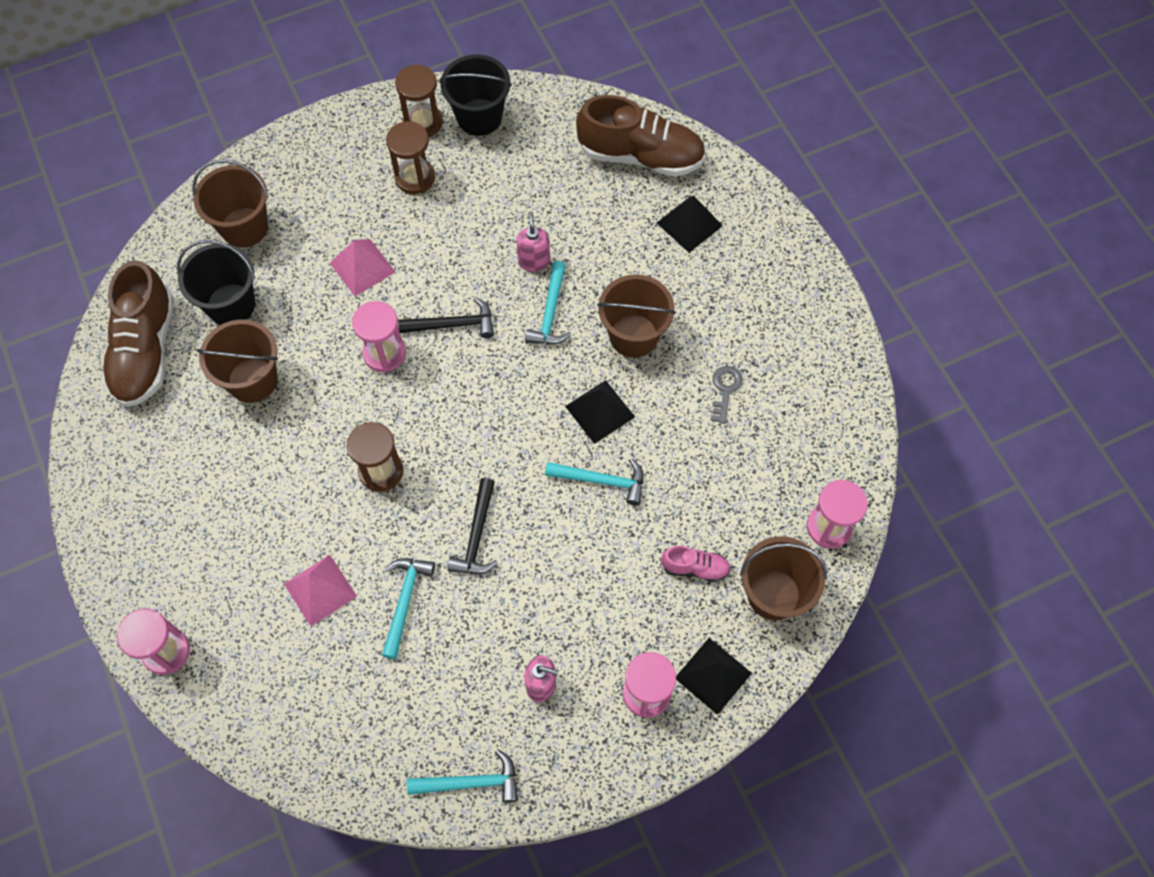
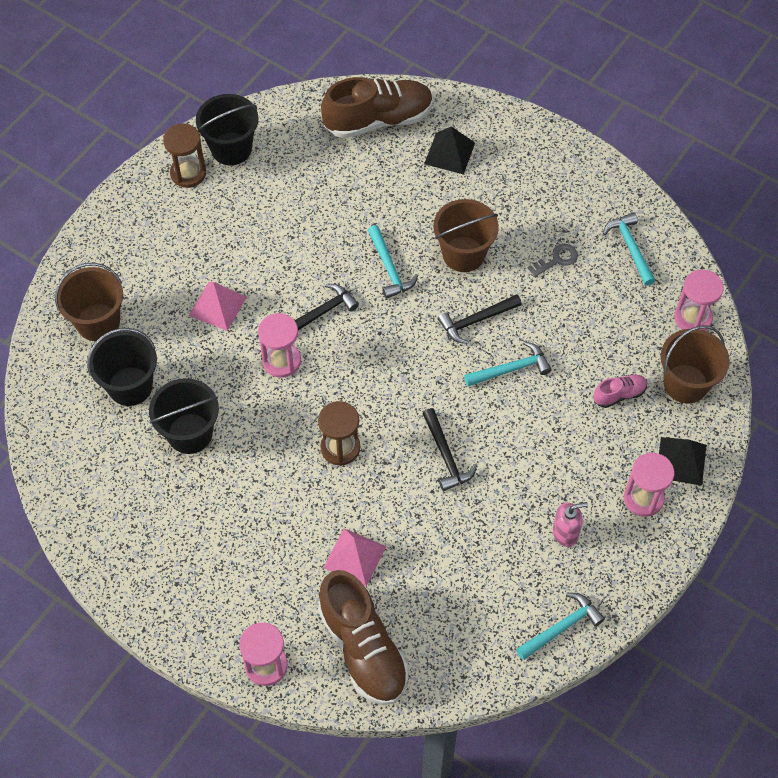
camera: 30 degrees left, 5 degrees down
(145, 350) = (84, 456): brown shoe -> brown shoe (363, 648)
(252, 380) = (190, 433): brown bucket -> black bucket
(405, 601) = (425, 530): turquoise hammer -> turquoise hammer (630, 247)
(415, 178) = (212, 218): brown hourglass -> none
(534, 261) = (350, 236): pink soap dispenser -> none
(600, 411) = (476, 321): black pyramid -> black hammer
(725, 390) = (557, 260): grey key -> grey key turned 75 degrees clockwise

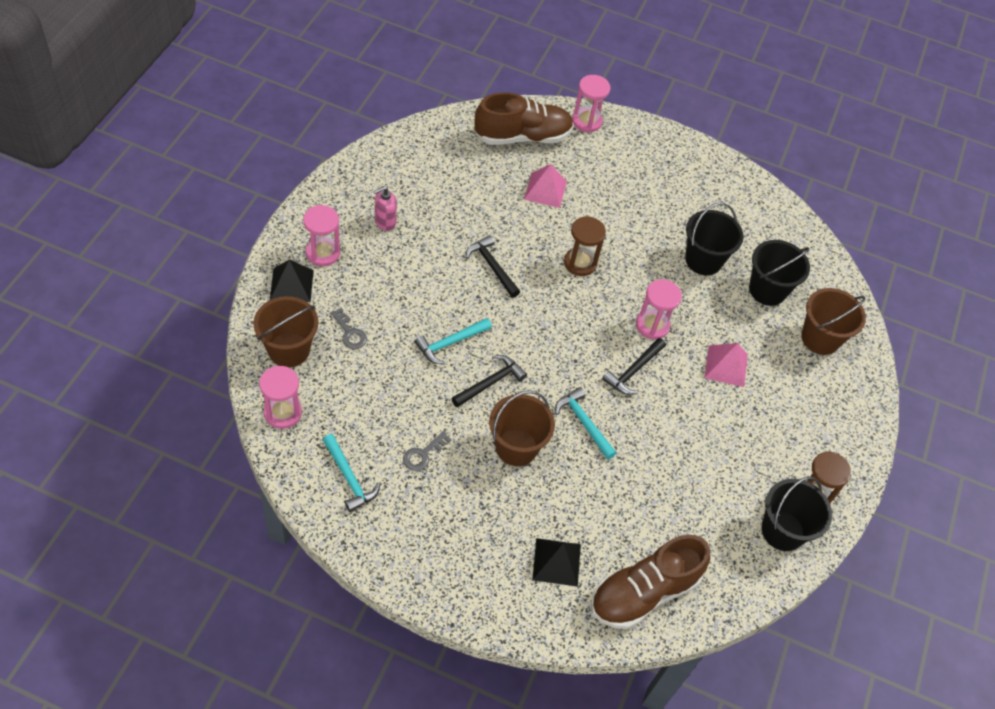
camera: 160 degrees right, 5 degrees down
(363, 648) = (522, 136): brown shoe -> brown shoe turned 120 degrees clockwise
(562, 627) = (380, 161): turquoise hammer -> none
(619, 394) = (350, 333): pink shoe -> grey key

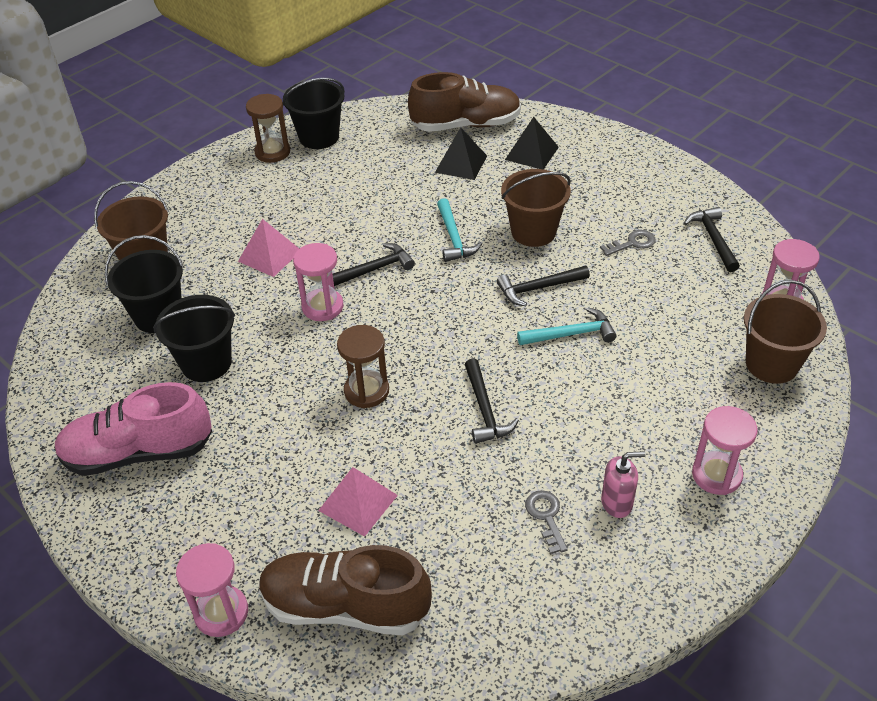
camera: 150 degrees left, 10 degrees down
(291, 285) = (764, 440): black pyramid -> black pyramid (461, 164)
(349, 478) = (713, 239): turquoise hammer -> black hammer
(350, 333) = (693, 368): grey key -> grey key (546, 517)
(698, 192) = (138, 452): none -> pink shoe

